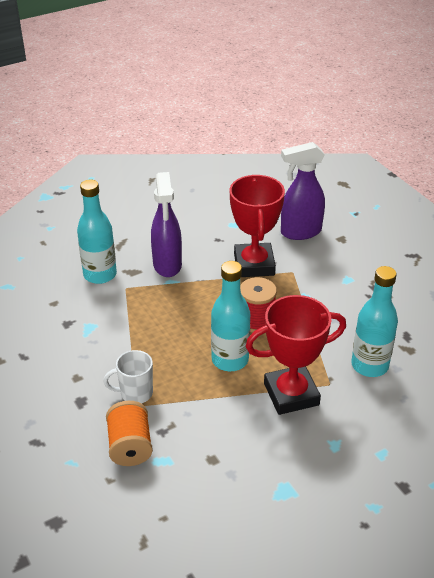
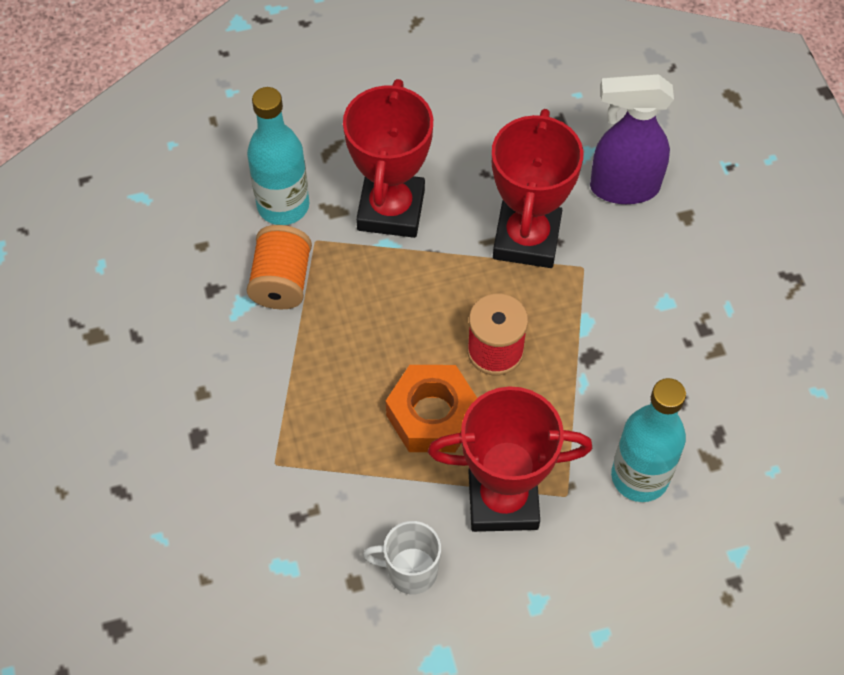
camera: 15 degrees right, 20 degrees up
(130, 446) = (246, 531): orange spool -> orange spool (281, 281)
(135, 393) = (277, 442): white mug -> white mug (410, 571)
(167, 265) = (391, 210): purple spray bottle -> red trophy
(230, 360) = (432, 415): turquoise bottle -> orange nut

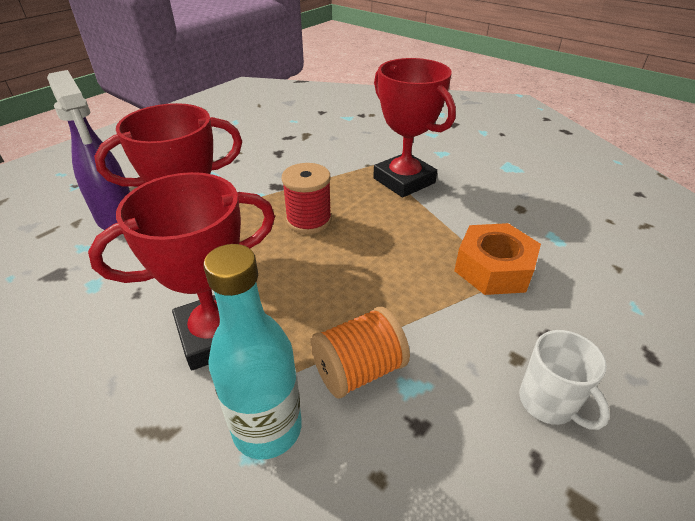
camera: 125 degrees left, 20 degrees down
(410, 571) = (485, 193): white mug -> white mug (548, 403)
(432, 415) = (384, 226): orange nut -> orange nut (493, 268)
(639, 476) = (338, 148): turquoise bottle -> none

